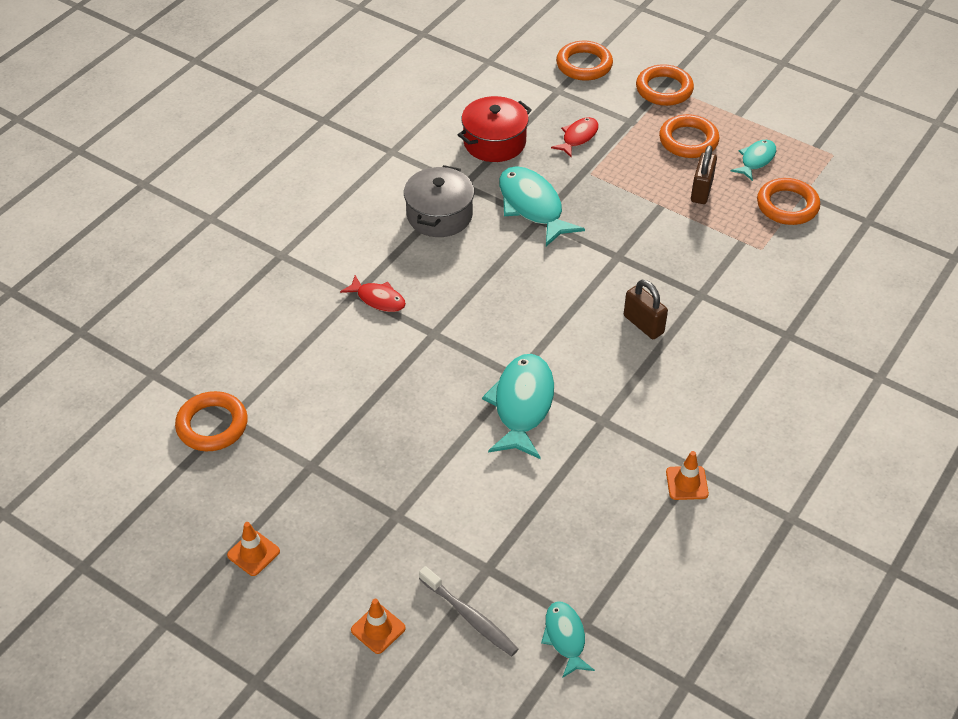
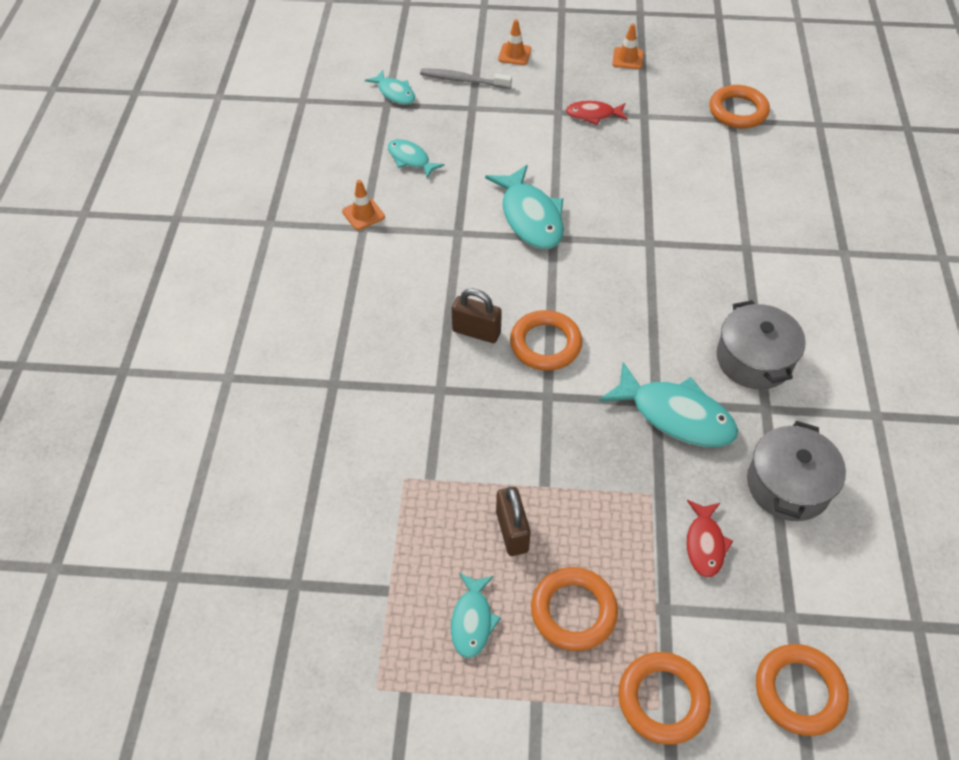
camera: 150 degrees right, 5 degrees up
(378, 299) = (723, 250): red fish -> red fish (593, 115)
(494, 142) = (788, 485): red pot -> grey pot
(601, 528) = (410, 159): none -> turquoise fish
(787, 205) = (401, 559): orange ring -> orange ring (545, 344)

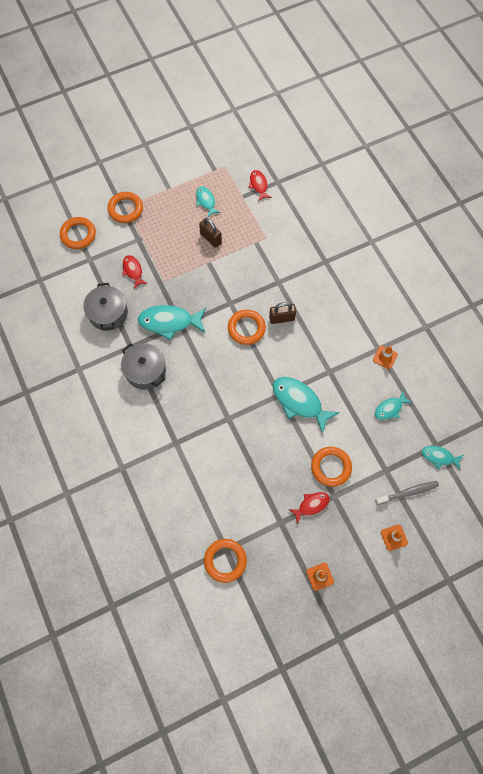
camera: 150 degrees right, 15 degrees up
(338, 598) = (258, 185): none -> red fish
(410, 159) = (390, 408): turquoise fish -> turquoise fish turned 135 degrees clockwise
(573, 611) = (171, 222): orange ring -> orange ring (331, 467)

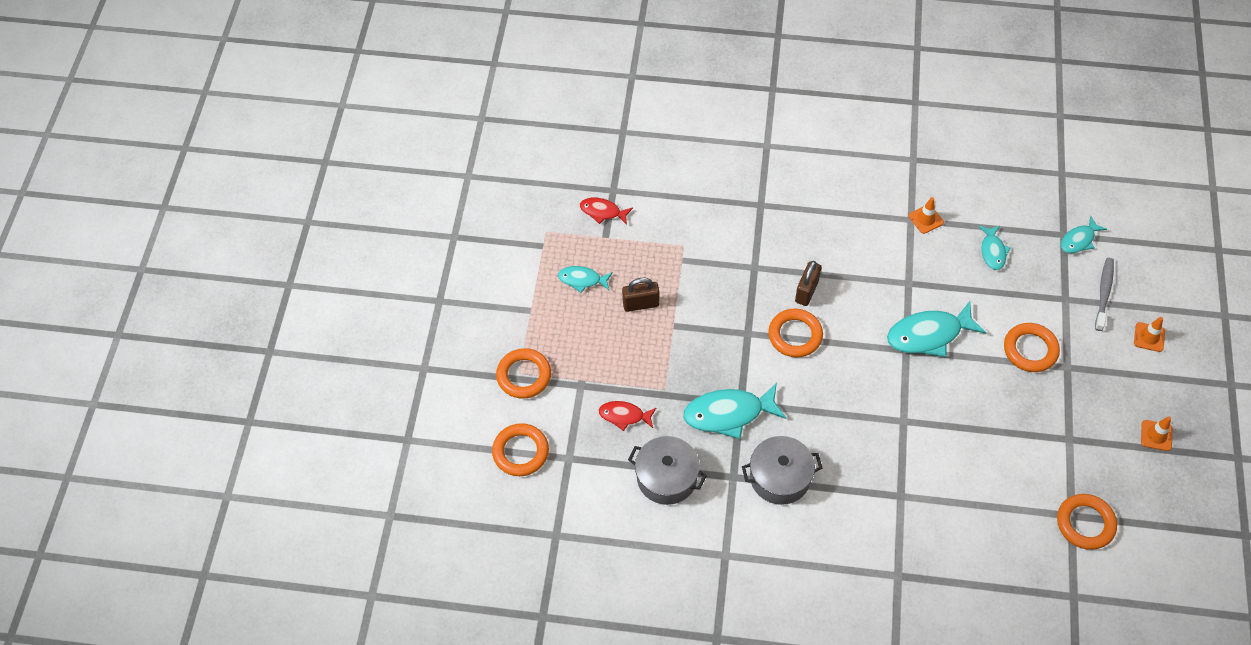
camera: 55 degrees left, 10 degrees down
(169, 322) = (728, 414): turquoise fish -> turquoise fish turned 45 degrees clockwise
(311, 505) = (1065, 395): red fish -> none

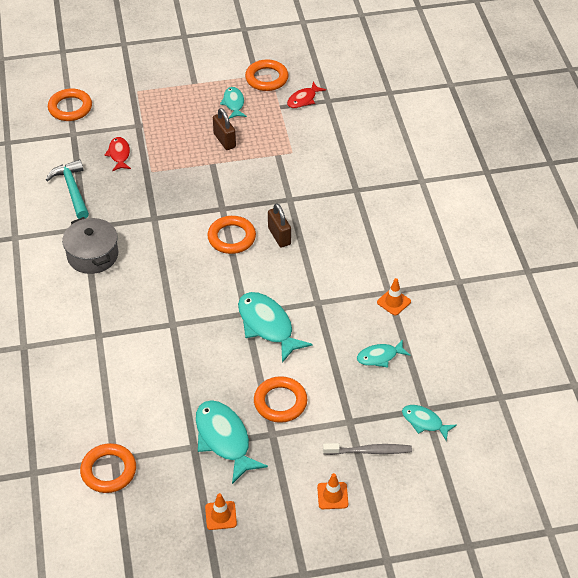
camera: 70 degrees right, 10 degrees down
(524, 376) = (135, 94): orange ring -> orange ring (266, 78)
(602, 212) = (303, 99): red fish -> red fish turned 135 degrees counterclockwise
(666, 477) = (72, 190): grey pot -> turquoise hammer
(728, 414) = (141, 213): turquoise fish -> turquoise fish (224, 439)
(806, 291) = (279, 236): brown padlock -> brown padlock turned 60 degrees clockwise

